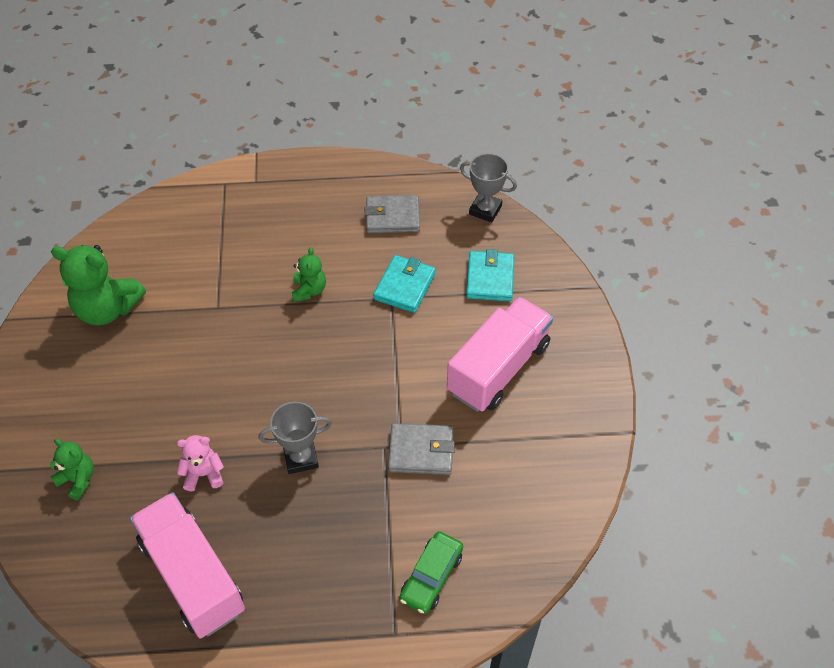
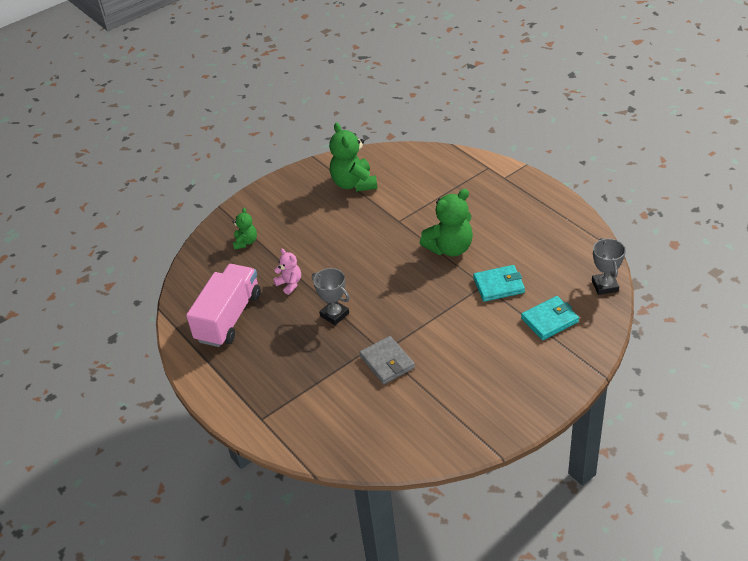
camera: 60 degrees right, 10 degrees down
(309, 290) = (450, 248): green teddy bear -> green teddy bear, size x1.85
(392, 217) = (546, 248): grey wallet -> none
(431, 576) = (309, 414): green car -> none
(498, 368) = (482, 364): pink truck -> none

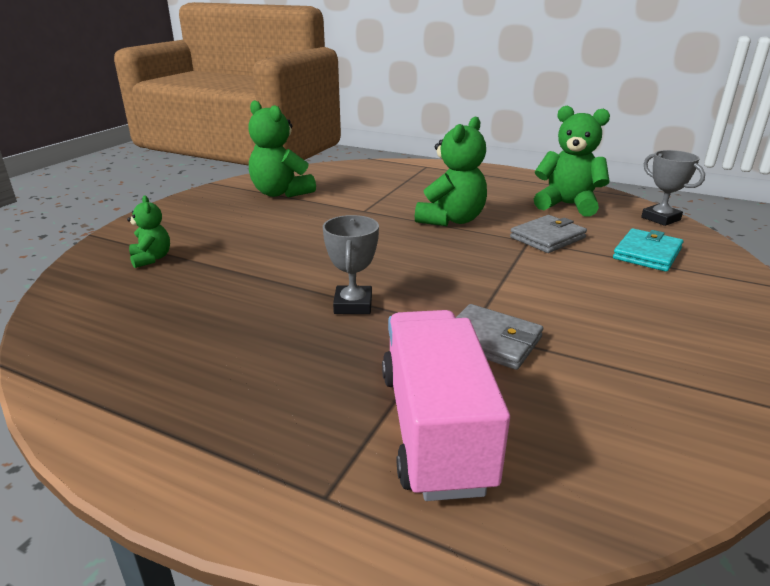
camera: 30 degrees left, 15 degrees down
(229, 317) = (161, 346): pink truck -> pink truck (434, 428)
(289, 284) = (252, 286): pink teddy bear -> none
(334, 314) = (353, 305): grey trophy -> grey trophy turned 75 degrees clockwise
(498, 285) = (547, 238): turquoise wallet -> grey wallet
(551, 251) = (567, 205): none -> green teddy bear

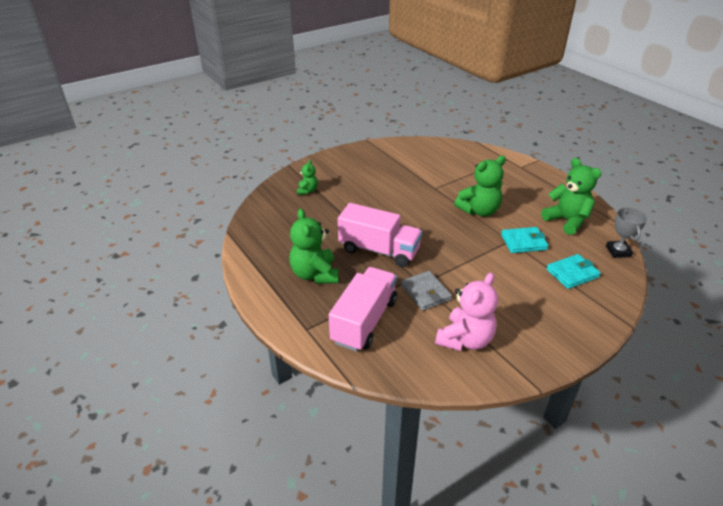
camera: 30 degrees right, 10 degrees up
(281, 193) = (399, 160): green teddy bear -> green teddy bear (315, 274)
(353, 305) = (379, 250): grey trophy -> pink truck
(547, 238) = (523, 242): grey wallet -> turquoise wallet
(632, 389) = (465, 340): none -> pink teddy bear

